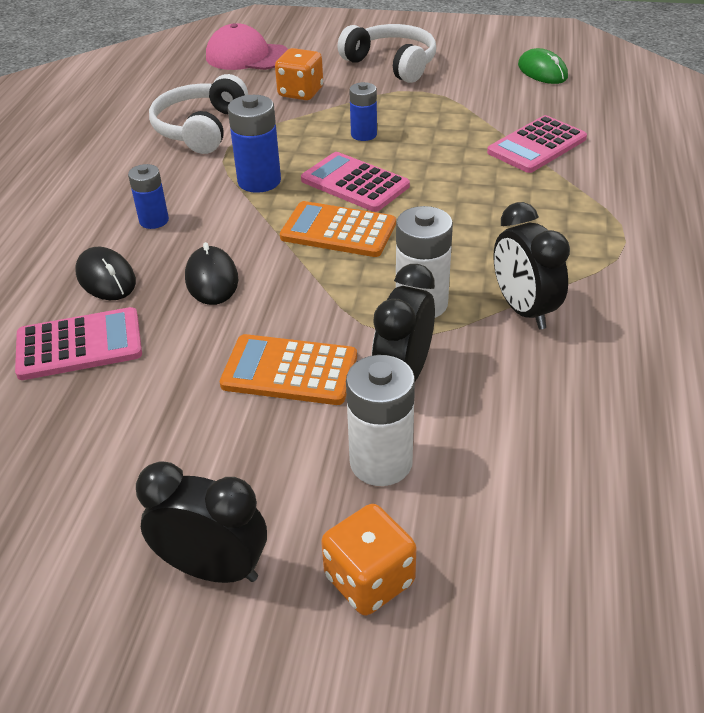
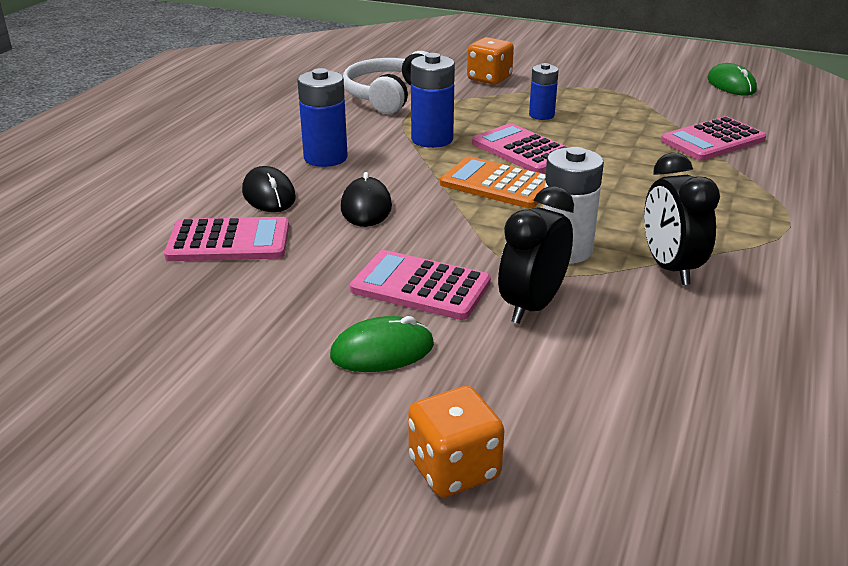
camera: 10 degrees right, 10 degrees down
(154, 220) = (325, 158): blue battery -> blue battery, size x1.55
(213, 568) = (300, 434): black clock -> none
(247, 56) = (446, 49): pink cap -> none
(270, 455) = (382, 351): none -> green mouse
(289, 371) = (420, 286): orange calculator -> pink calculator
(381, 462) = (492, 372): white battery -> none
(392, 64) = (582, 66): white headphones -> none

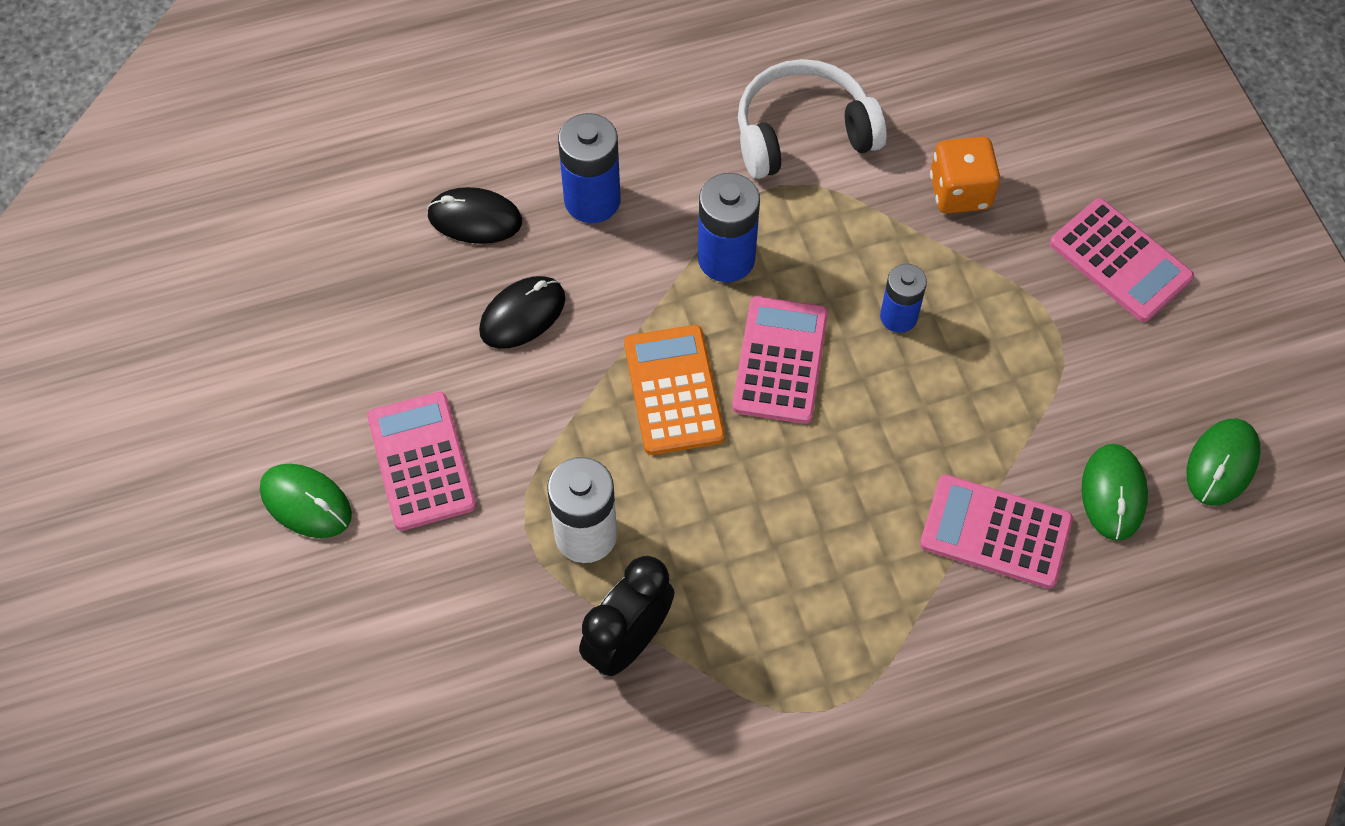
camera: 50 degrees right, 30 degrees up
(229, 241) = (368, 261): pink calculator -> pink calculator (1120, 261)
(269, 195) = (475, 219): black mouse -> black mouse turned 75 degrees clockwise
(454, 469) = (206, 650): orange dice -> none
(532, 306) = (462, 567): black clock -> none
(721, 109) = (1113, 493): none -> green mouse

